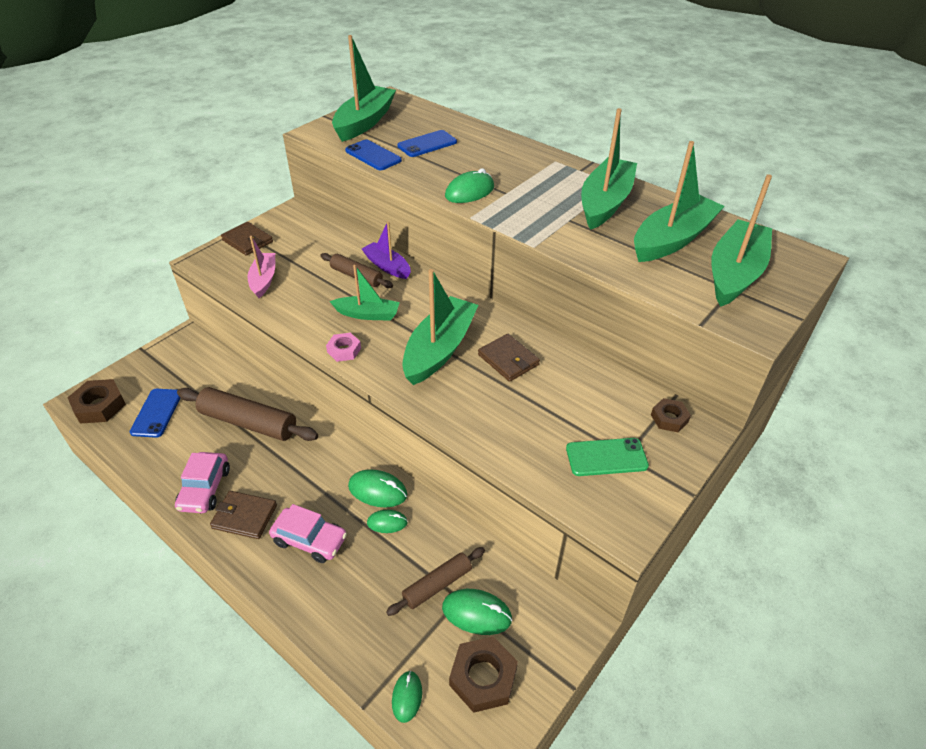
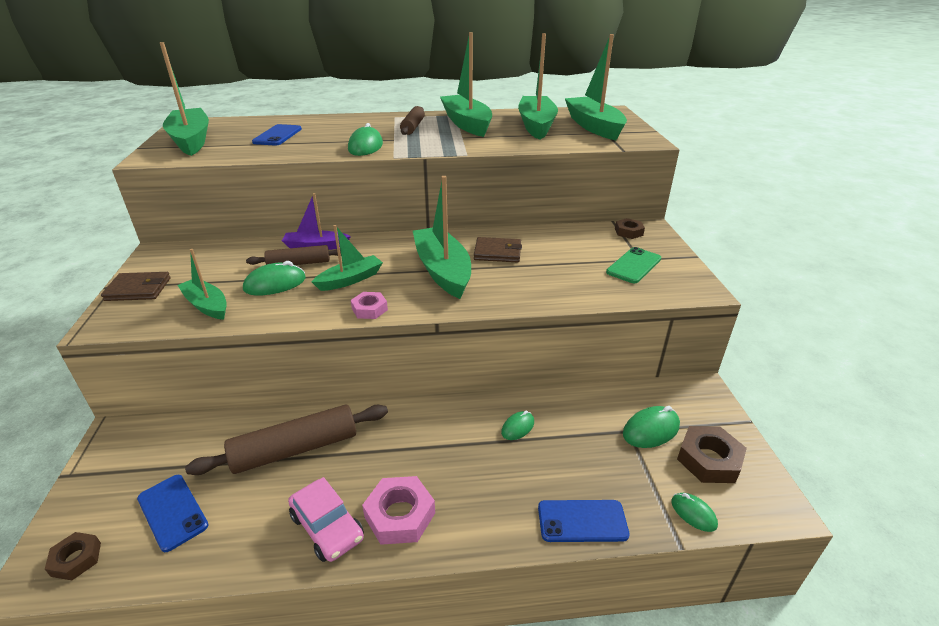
camera: 45 degrees left, 10 degrees down
(99, 406) = (76, 559): brown nut -> brown nut, size x0.61
(244, 516) = (400, 515): brown wallet -> pink nut
(264, 280) = (207, 305): pink boat -> green boat
(310, 540) = (480, 484): pink car -> none
(373, 155) = (241, 154): blue phone -> blue phone (582, 521)
(377, 491) = (480, 414): green mouse -> green mouse (275, 284)
(437, 585) = (605, 435): brown rolling pin -> brown rolling pin (413, 127)

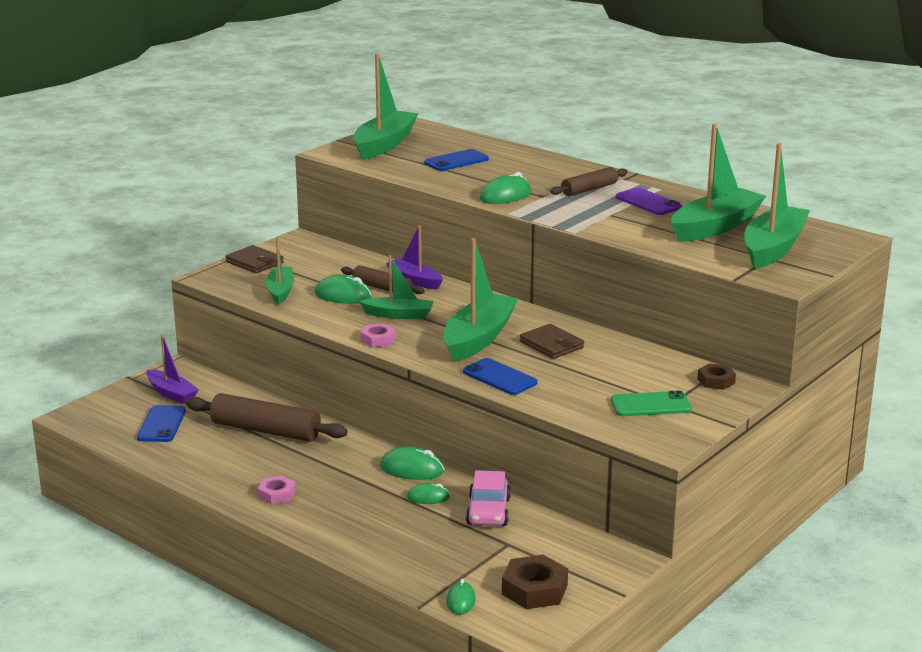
camera: 45 degrees right, 10 degrees down
(76, 559) = (96, 420): brown nut -> none
(141, 466) = (171, 393): none -> purple boat
(327, 527) = (229, 476): pink car -> pink car (488, 512)
(400, 515) = (276, 494): pink nut -> pink nut, size x0.61
(466, 124) = (648, 202): green boat -> purple phone
(582, 521) = (379, 560): blue phone -> blue phone (499, 377)
(651, 430) = (526, 553): green mouse -> green mouse (412, 469)

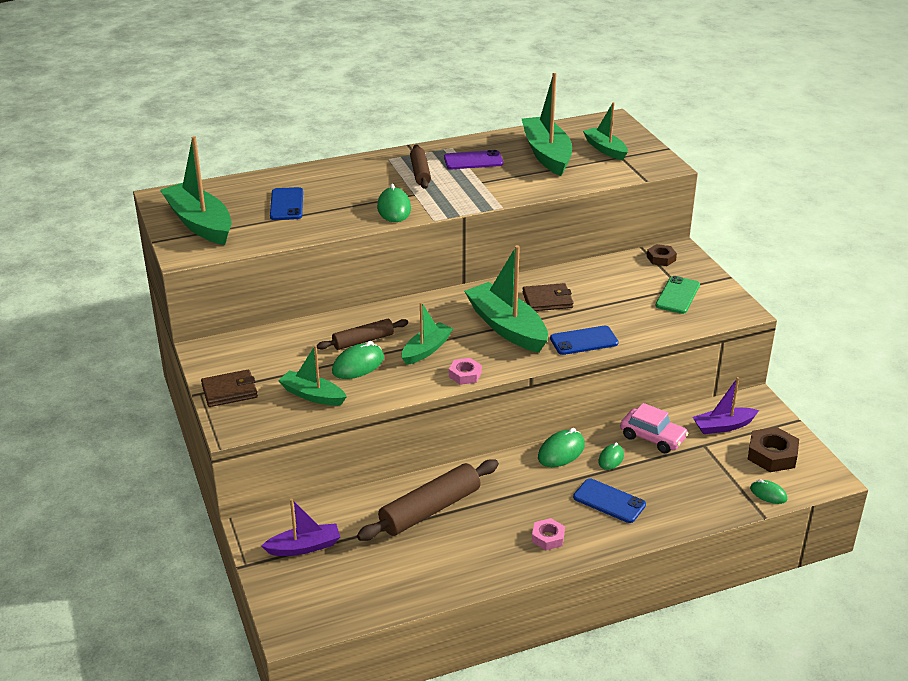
camera: 60 degrees left, 10 degrees up
(161, 424) = (362, 571): blue phone -> blue phone (609, 501)
(414, 280) = (365, 320): purple boat -> purple boat (723, 426)
(773, 248) = (605, 149): green boat -> green boat, size x0.59

